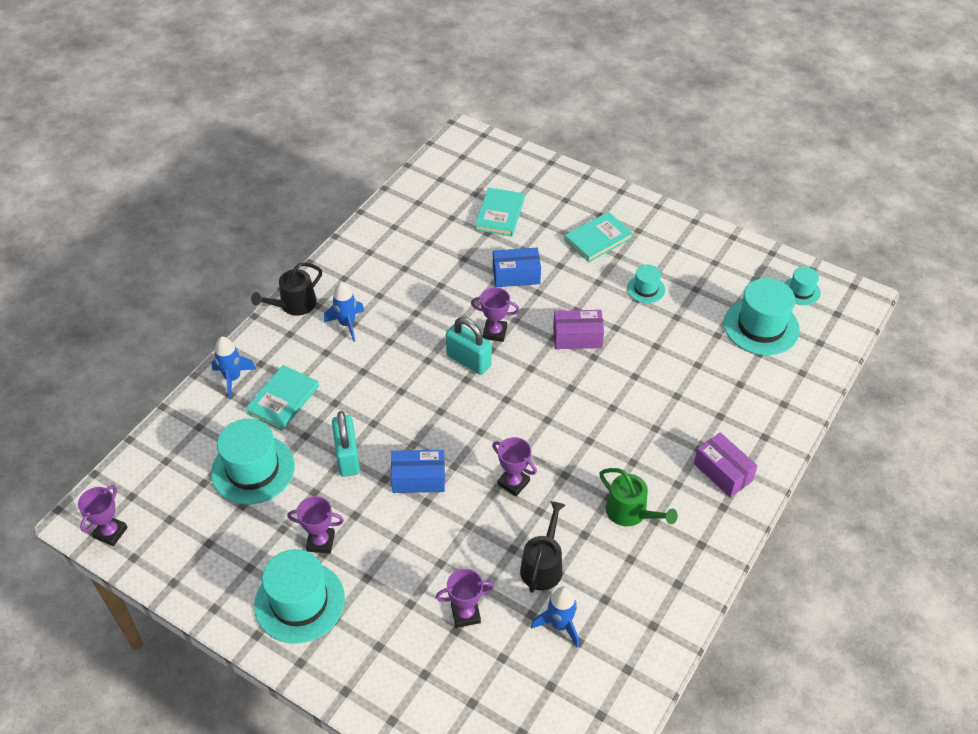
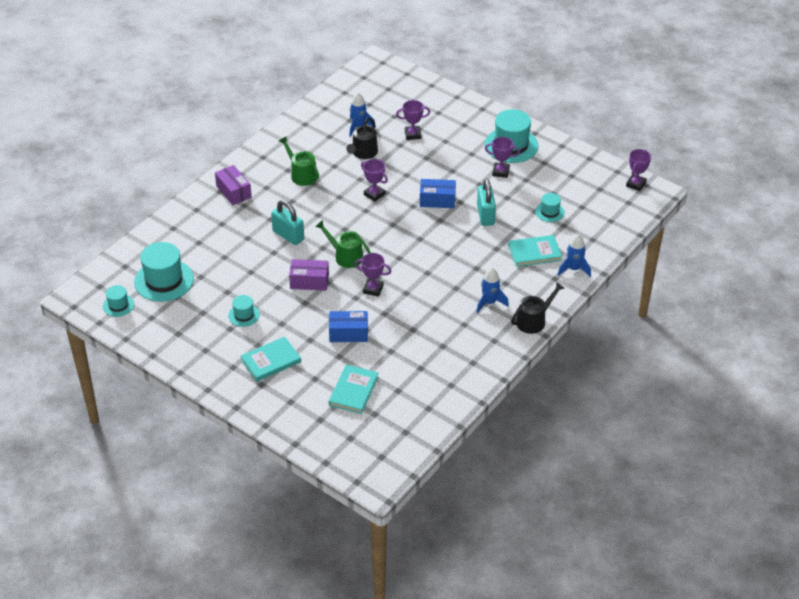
camera: 175 degrees left, 5 degrees down
(253, 469) = (549, 212): turquoise hat -> turquoise hat, size x0.52
(283, 399) = (534, 253): turquoise book -> turquoise book turned 45 degrees clockwise
(468, 361) = (396, 270): turquoise padlock -> turquoise padlock (288, 235)
(538, 376) = (345, 256): none -> green watering can

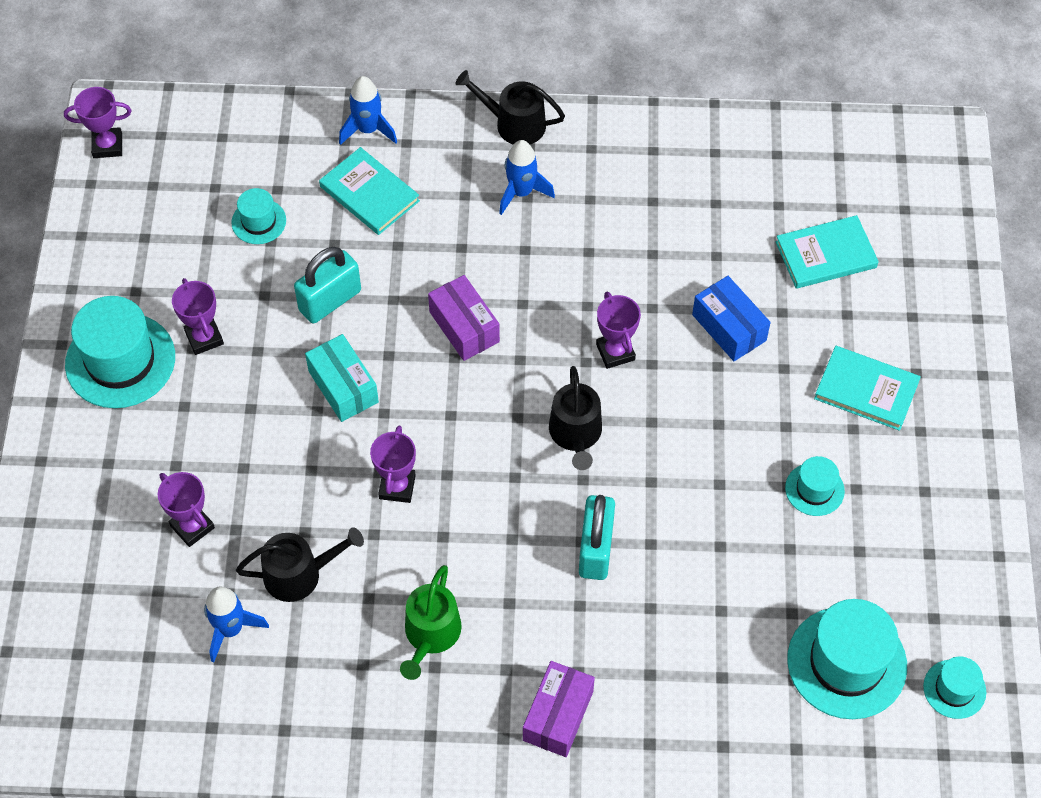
camera: 125 degrees left, 15 degrees up
(309, 281) = (671, 448): purple box -> purple box (464, 327)
(345, 256) = (576, 434): green watering can -> black watering can
(437, 200) = (343, 387): blue box -> turquoise box

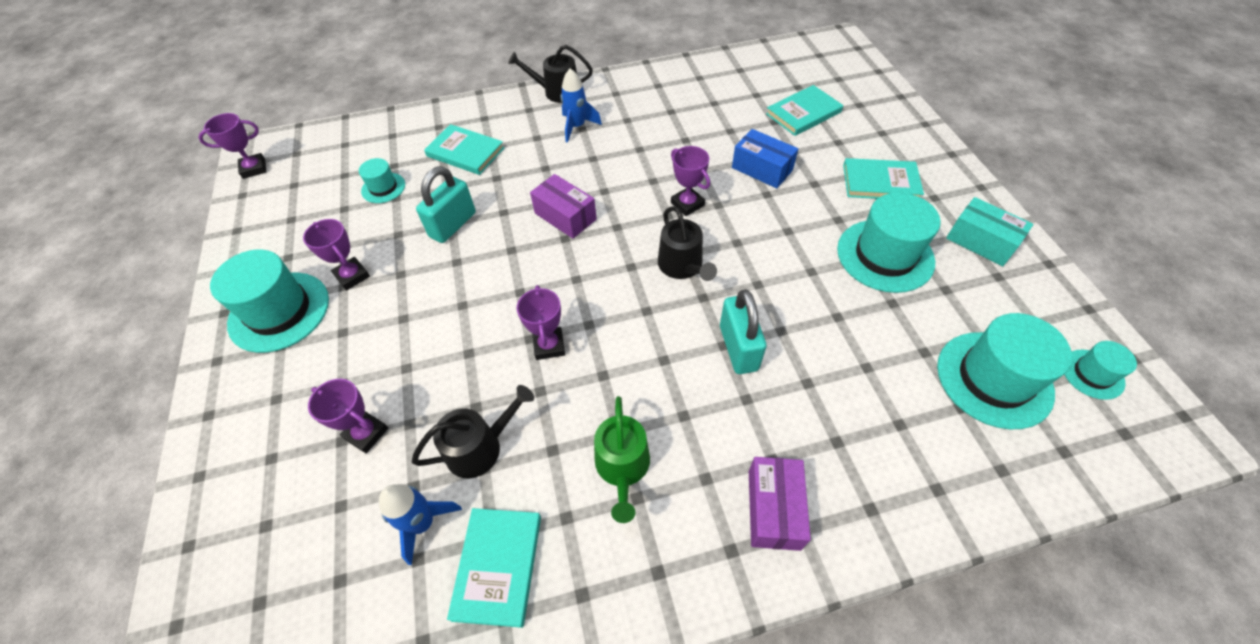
camera: 15 degrees left, 5 degrees down
(289, 687) = (498, 566): none -> turquoise book
(343, 387) = (480, 281): turquoise box -> turquoise box (981, 242)
(368, 130) = (454, 117): blue rocket -> none
(814, 489) = (885, 255): turquoise hat -> turquoise hat, size x1.92

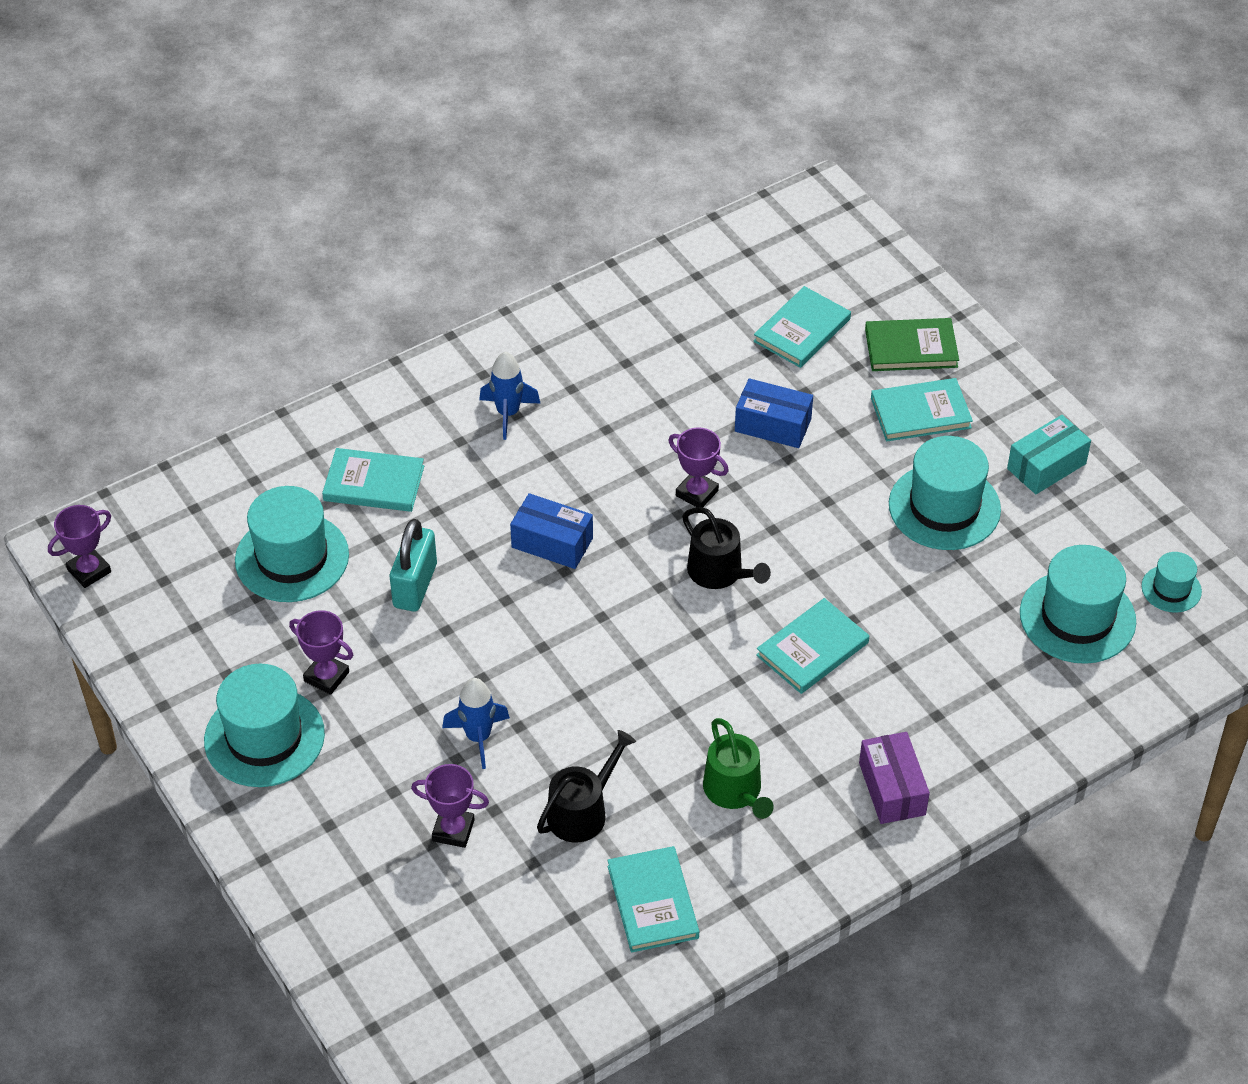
camera: 20 degrees left, 5 degrees down
(383, 188) = (292, 557): turquoise hat -> turquoise hat, size x1.92
(423, 523) = (561, 889): blue rocket -> blue rocket (478, 737)
(549, 345) = (605, 696): purple trophy -> none
(557, 92) = (454, 363): black watering can -> none
(565, 216) = (552, 543): purple box -> blue box
(738, 348) = (812, 649): turquoise padlock -> turquoise book
(883, 138) = (911, 348): none -> green book
(981, 242) = (1046, 466): turquoise box -> turquoise box turned 60 degrees counterclockwise

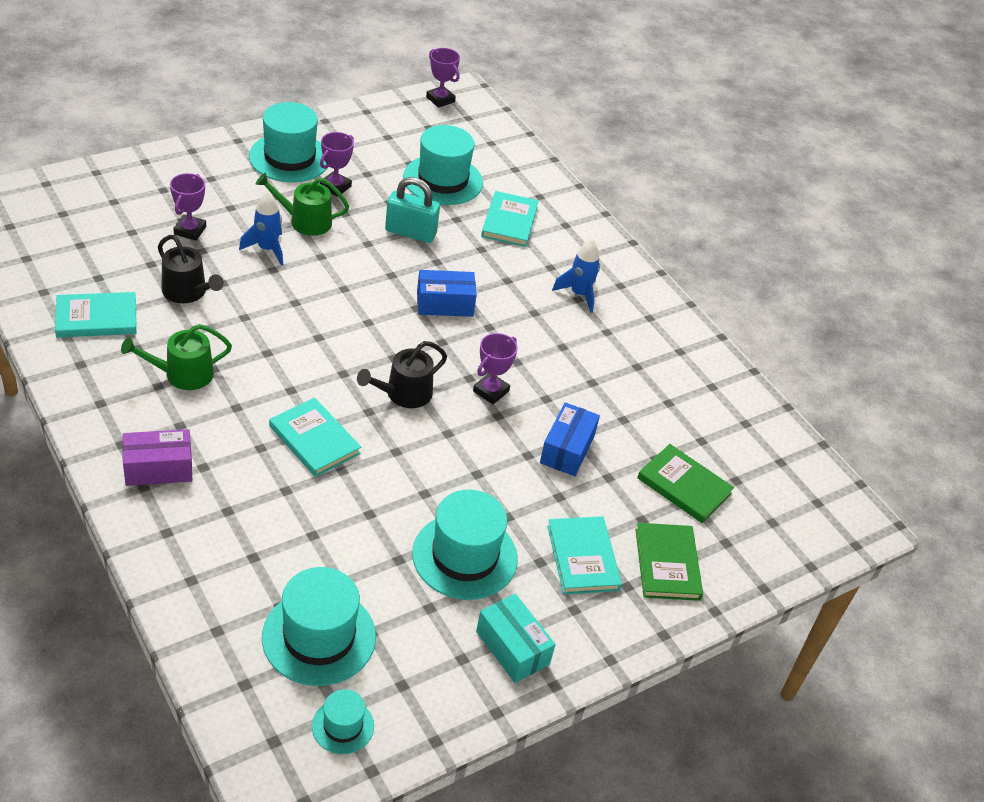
camera: 85 degrees right, 5 degrees down
(410, 702) = (305, 221): none -> green watering can
(552, 543) = (444, 304): blue box -> blue box turned 60 degrees clockwise
(802, 330) = (684, 486): turquoise book -> green book

